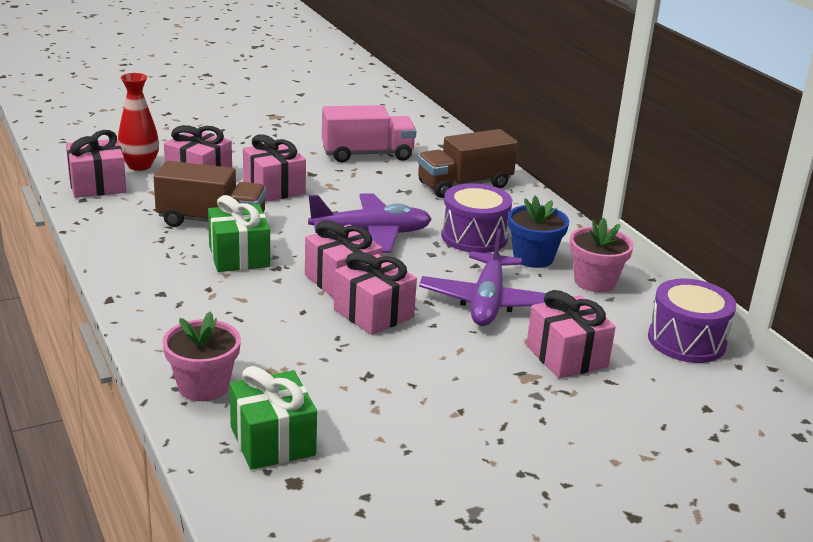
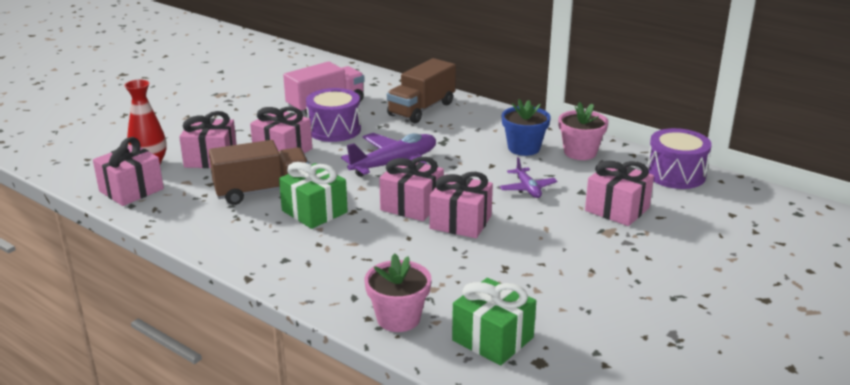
camera: 25 degrees left, 0 degrees up
(474, 237) = (469, 145): purple drum -> purple drum (334, 130)
(487, 302) = (527, 188): purple plane -> purple plane, size x0.54

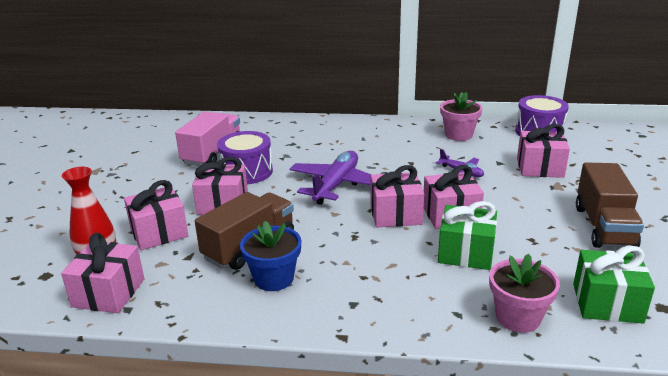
camera: 30 degrees left, 0 degrees up
(314, 211) = (322, 248): green gift -> green gift (465, 253)
(421, 109) = (299, 135): brown truck -> brown truck (603, 227)
(524, 148) = (416, 143): blue flower pot -> blue flower pot (273, 278)

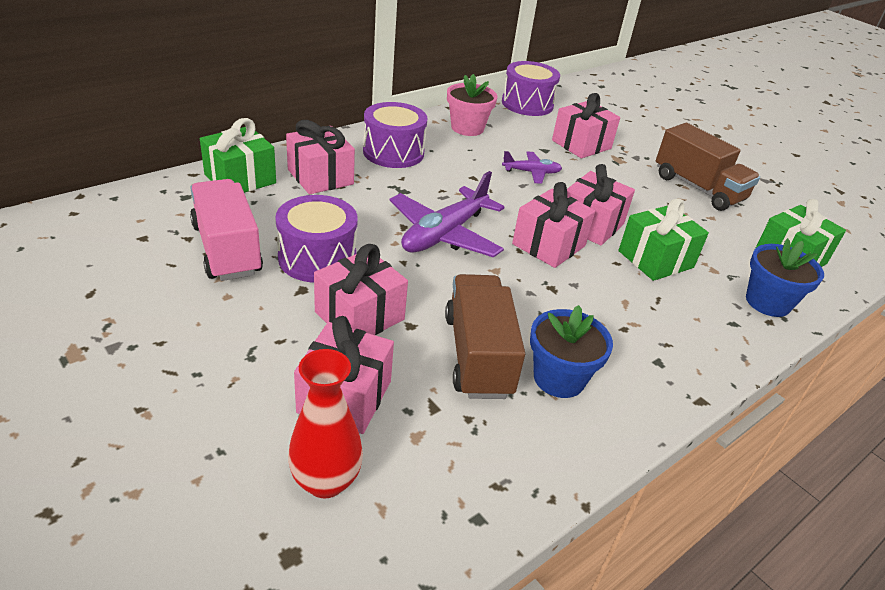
camera: 50 degrees left, 10 degrees up
(109, 293) = (422, 516): pink gift -> pink gift (320, 177)
(270, 125) = (240, 179): none -> green gift
(336, 185) = (444, 234): purple plane -> purple plane turned 120 degrees counterclockwise
(380, 135) = (393, 152): none -> purple drum
(518, 317) = (767, 302): pink flower pot -> blue flower pot

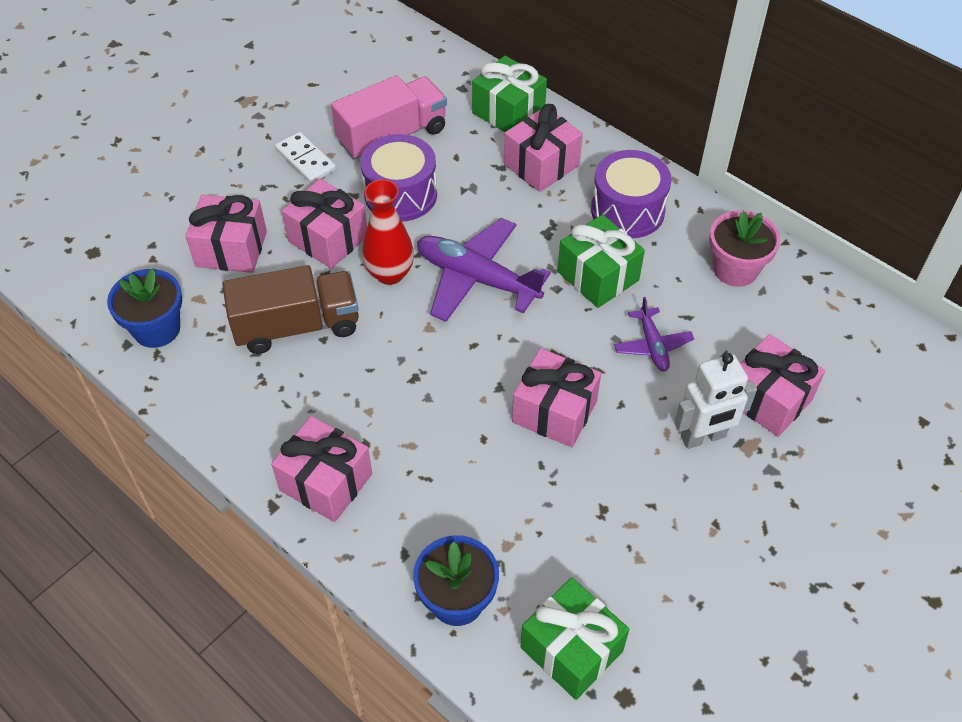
camera: 85 degrees right, 15 degrees up
(224, 316) = (305, 160): none -> white domino
(326, 481) = (151, 256): red vase -> red vase (390, 274)
(527, 104) = (861, 328): purple drum -> none
(549, 245) = (493, 371): pink gift -> pink gift (326, 482)
(559, 378) = (280, 388): blue flower pot -> blue flower pot (157, 329)
(612, 172) = (703, 437): none -> white robot
(655, 259) = (505, 479): green gift -> green gift (598, 276)
(698, 188) = (716, 548): brown truck -> none

